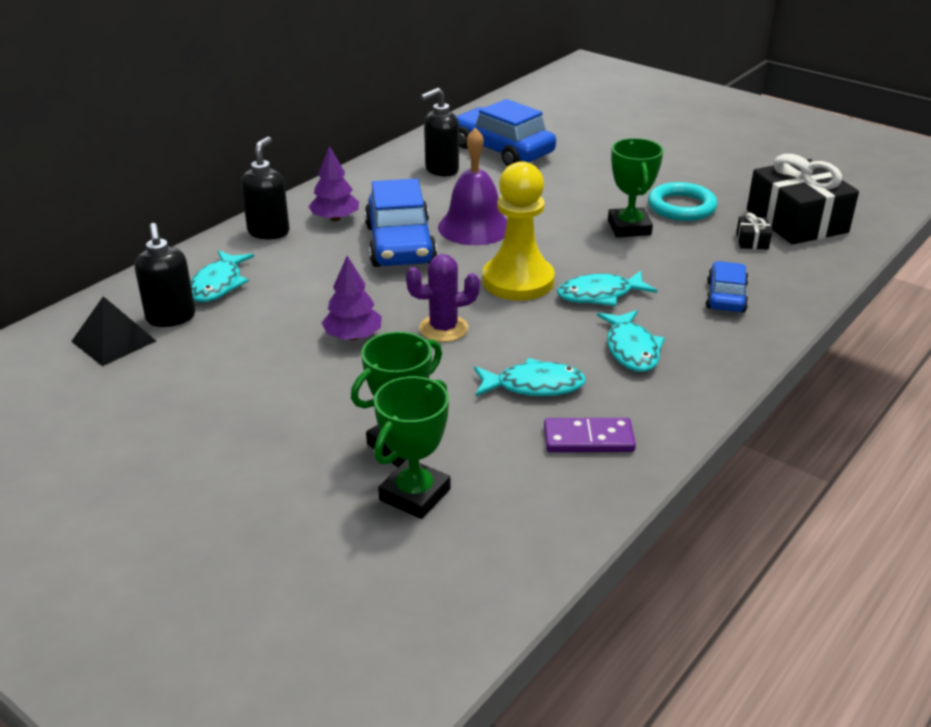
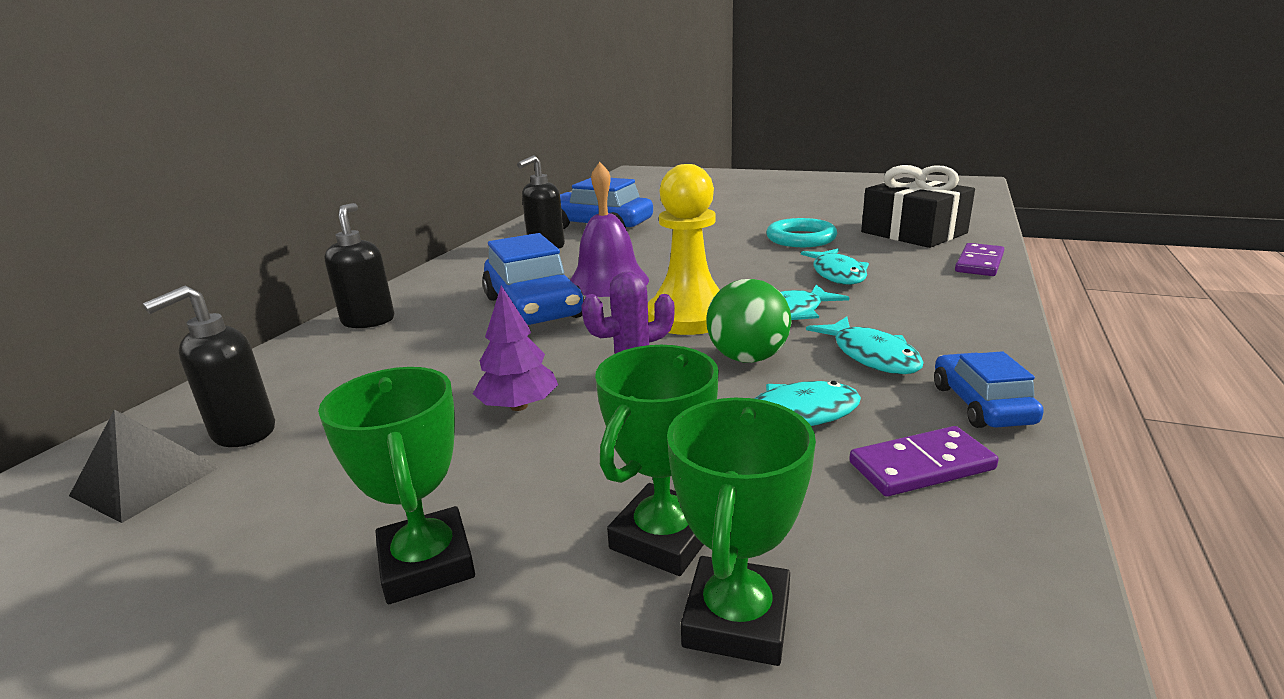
camera: 15 degrees left, 10 degrees down
(171, 318) = (243, 433): black soap dispenser -> black soap dispenser turned 75 degrees clockwise
(218, 284) = (311, 382): turquoise fish -> turquoise fish (837, 274)
(335, 218) = (446, 298): purple tree -> none
(536, 331) = (747, 358): none -> green ball
(629, 227) = (766, 259): green trophy -> green trophy (427, 563)
(726, 296) = (916, 294): blue car -> blue car (981, 404)
(752, 241) = (891, 251): black gift -> none
(818, 273) = (979, 263): none -> purple domino

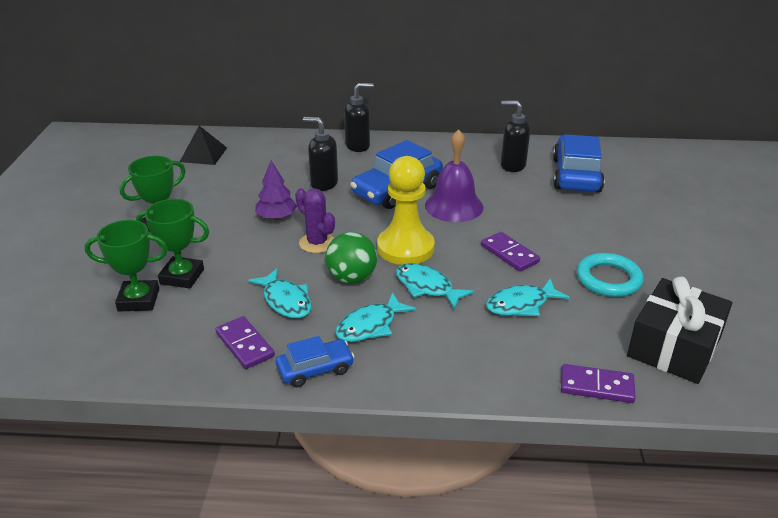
camera: 70 degrees right, 10 degrees up
(243, 433) = (239, 159): black soap dispenser -> black soap dispenser (324, 184)
(735, 268) = (509, 254): none -> purple domino

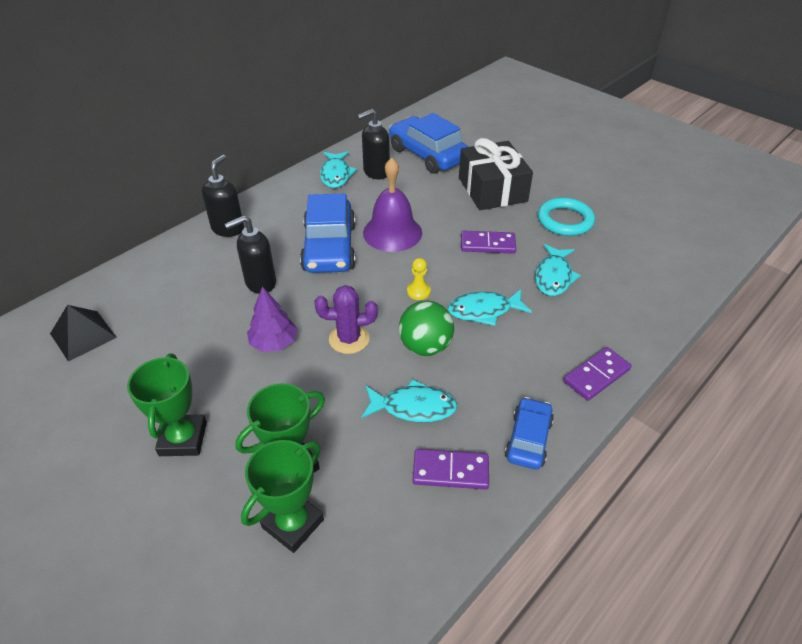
camera: 50 degrees left, 10 degrees up
(370, 326) = (501, 372): turquoise fish -> turquoise fish (336, 175)
(405, 248) = (418, 291): yellow pawn -> yellow pawn, size x0.40
(596, 386) = (671, 298): purple domino -> purple domino (596, 375)
(674, 346) = (659, 240): black gift -> black gift (492, 189)

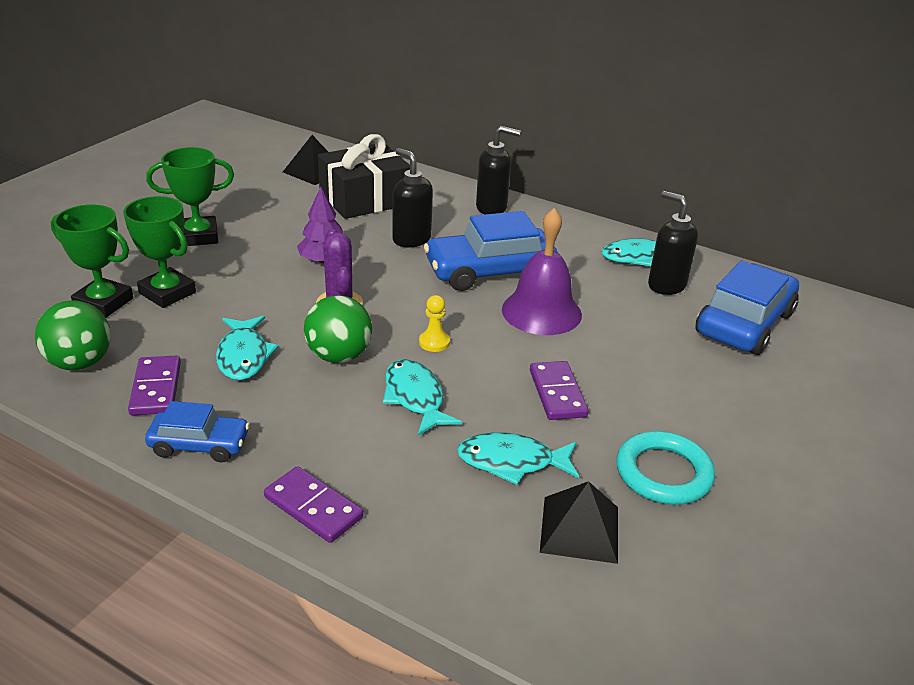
camera: 75 degrees right, 10 degrees down
(399, 537) = (80, 363): none -> green ball
(492, 189) = (698, 390): black gift -> black gift (364, 198)
(610, 261) = (580, 529): none -> black pyramid

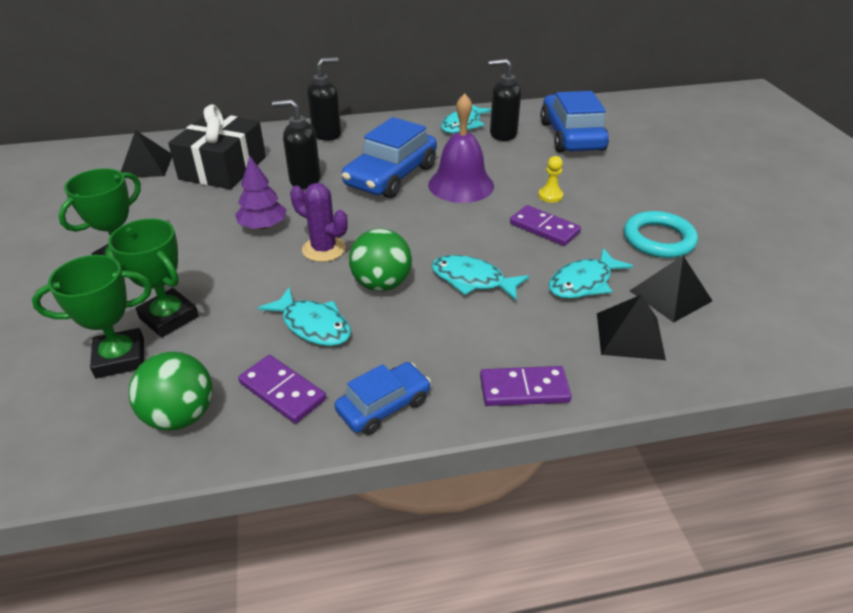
camera: 40 degrees left, 5 degrees up
(167, 293) = (169, 317): green trophy -> green trophy turned 45 degrees clockwise
(434, 342) = (428, 239): yellow pawn -> yellow pawn (550, 196)
(475, 533) = (630, 335): none -> black pyramid

